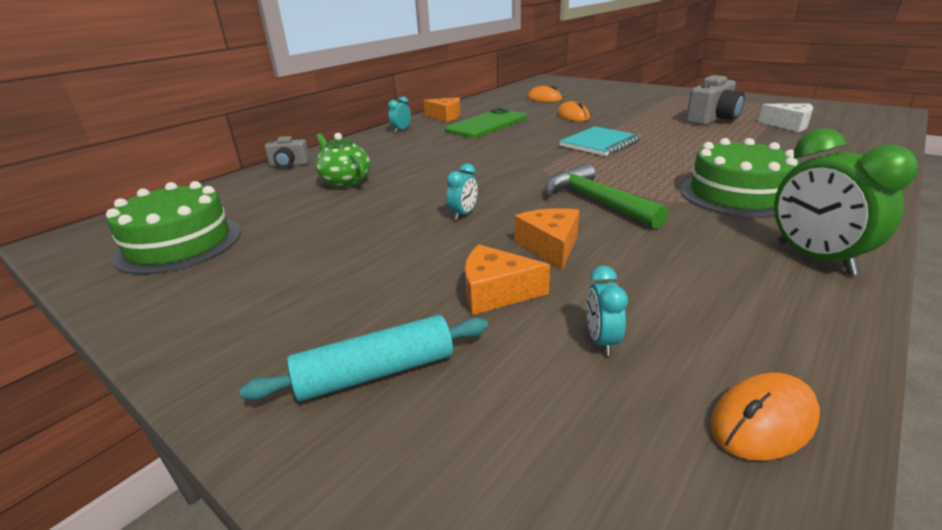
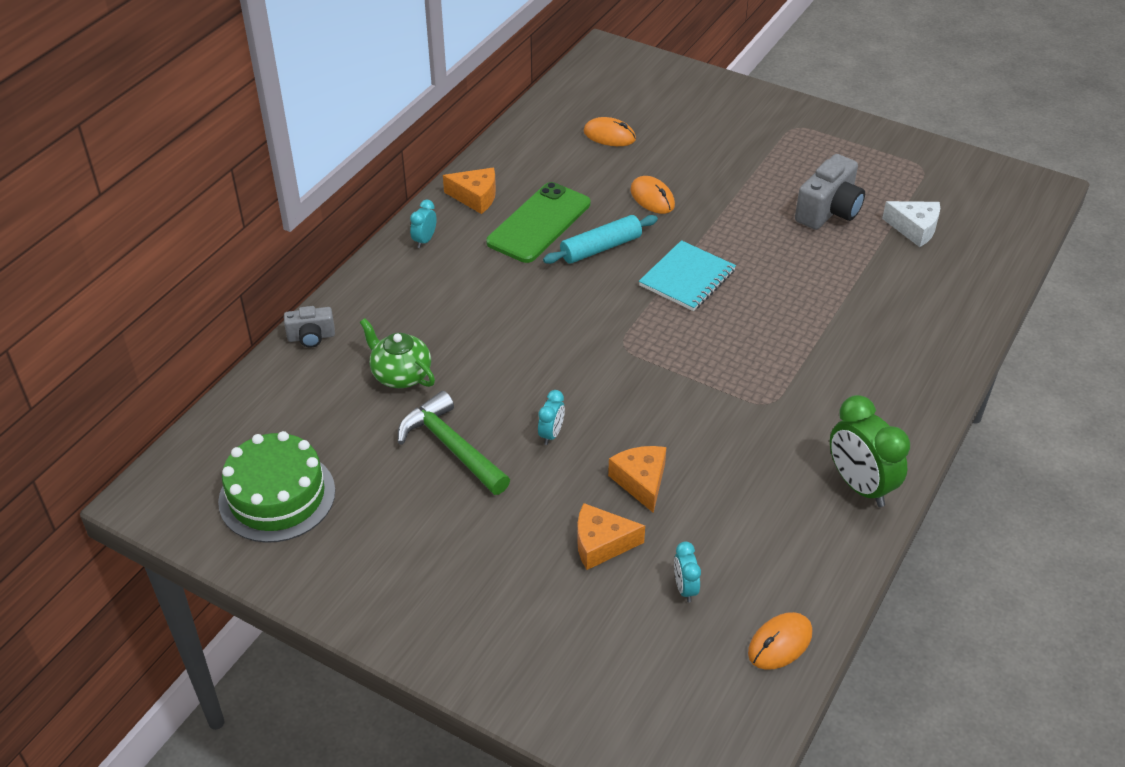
camera: 10 degrees left, 15 degrees up
(376, 372) = (529, 629): turquoise rolling pin -> turquoise rolling pin (600, 248)
(596, 201) = (682, 406): green hammer -> green hammer (451, 447)
(737, 194) = (820, 388): green cake -> none

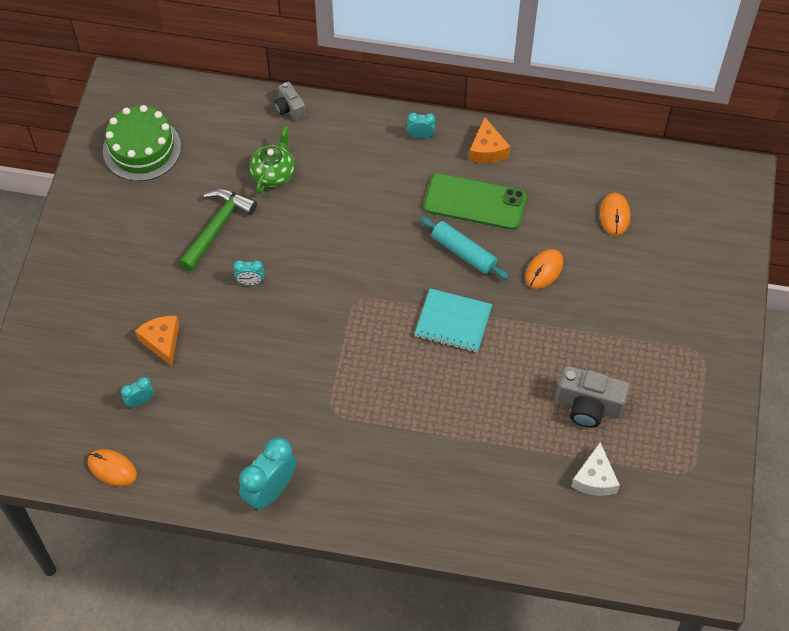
camera: 70 degrees right, 15 degrees up
(641, 481) = (225, 349): orange cheese -> none
(859, 486) = (270, 491): green clock -> turquoise clock

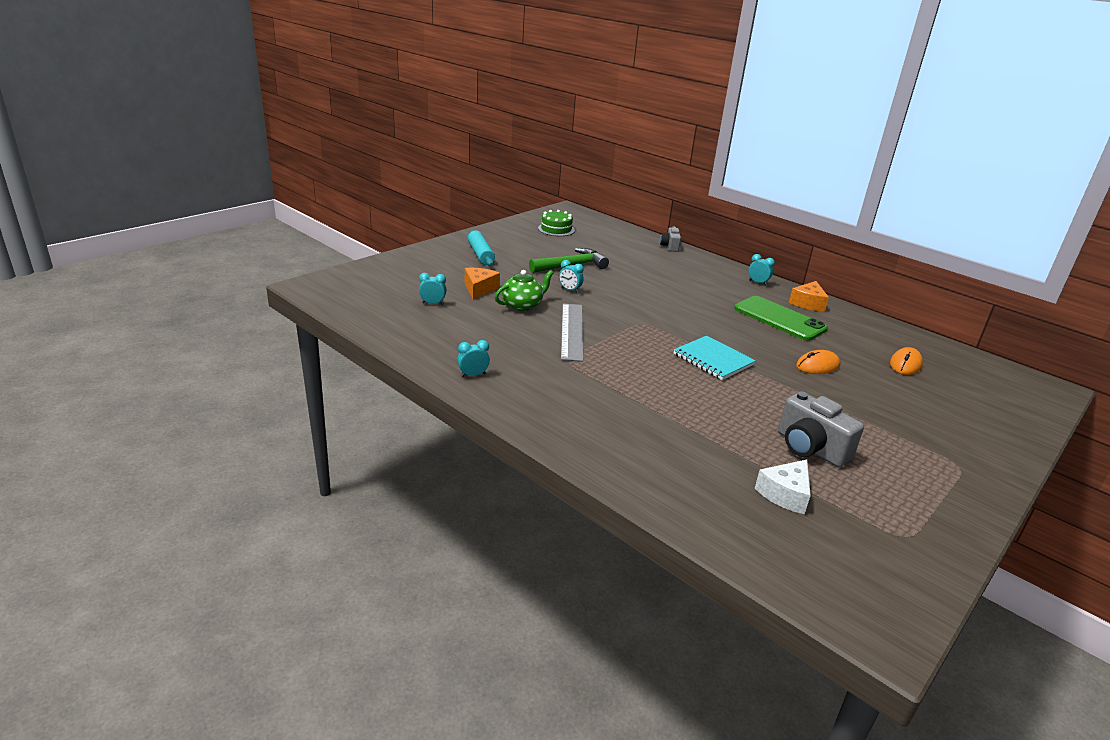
camera: 30 degrees right, 30 degrees down
(112, 468) = (374, 320): orange mouse -> none
(142, 148) = (556, 229): green cake -> green cake, size x0.64
(270, 491) = (473, 375): turquoise clock -> turquoise clock, size x0.50
(273, 173) = (633, 262): green teapot -> green teapot (522, 305)
(304, 359) = (572, 331): none -> grey ruler
(464, 252) = (751, 335): turquoise rolling pin -> turquoise rolling pin (480, 254)

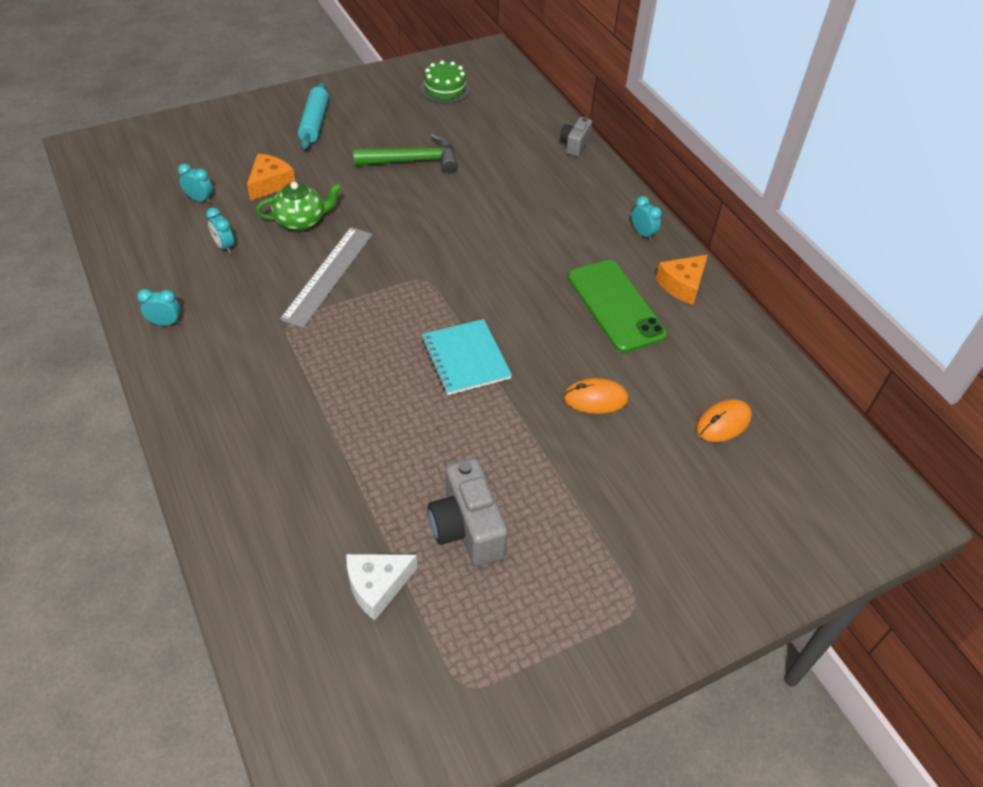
camera: 20 degrees right, 20 degrees up
(569, 290) = (378, 205): turquoise clock -> turquoise clock (224, 246)

